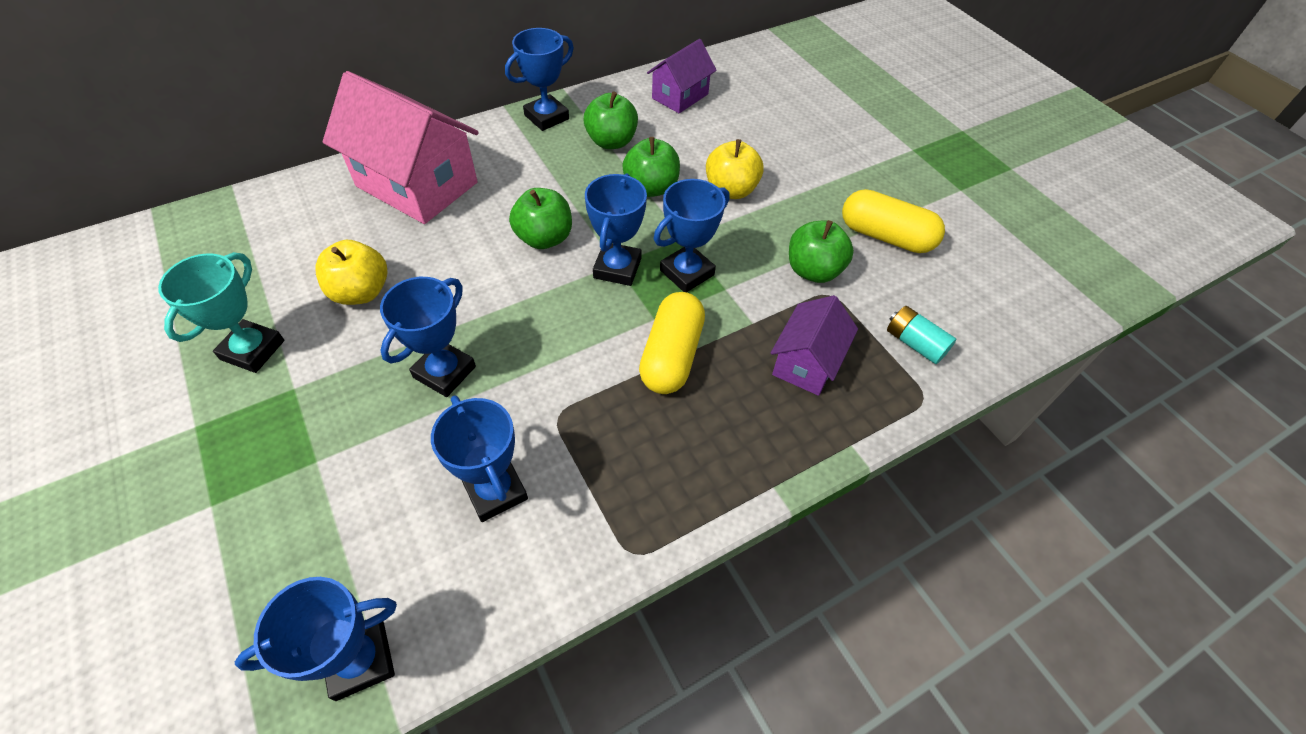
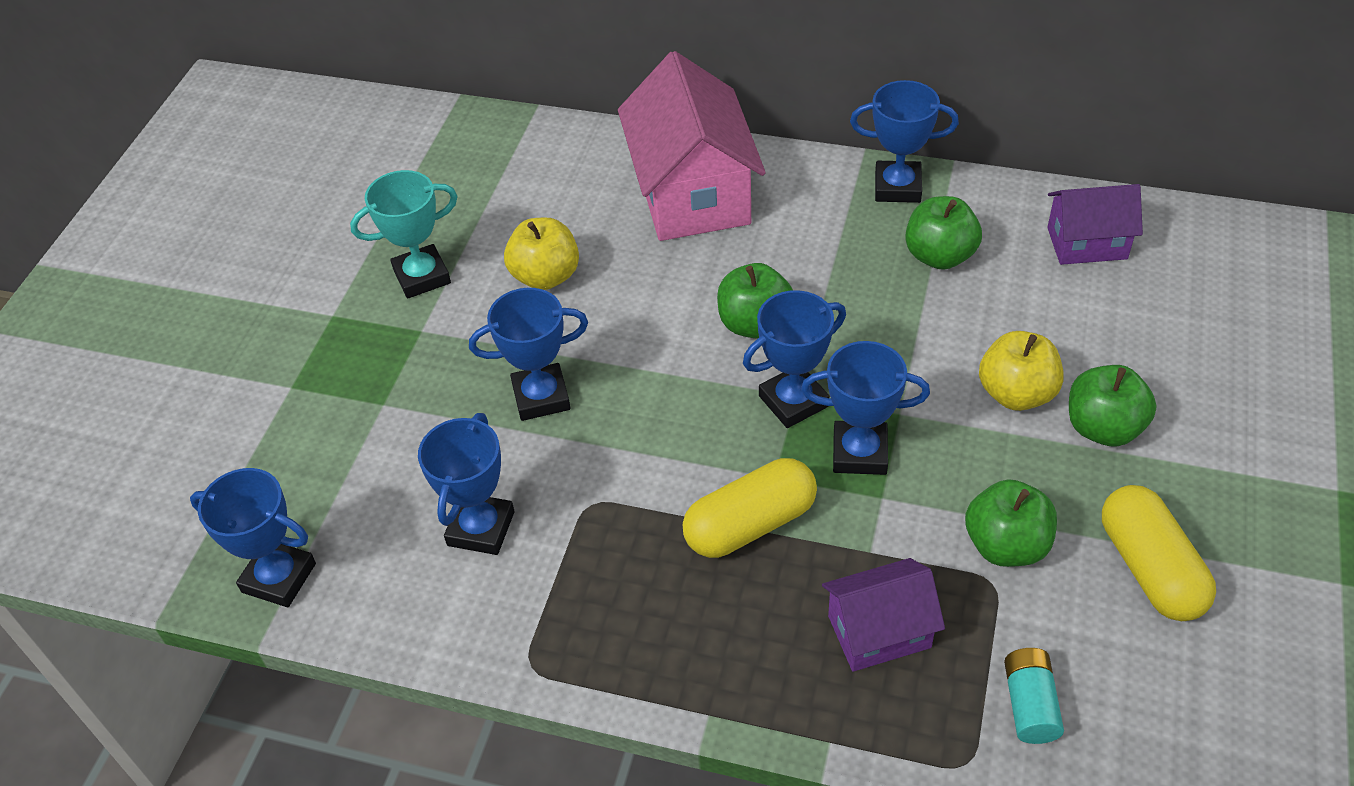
camera: 50 degrees right, 5 degrees down
(651, 188) = (925, 336): green apple -> green apple (1103, 428)

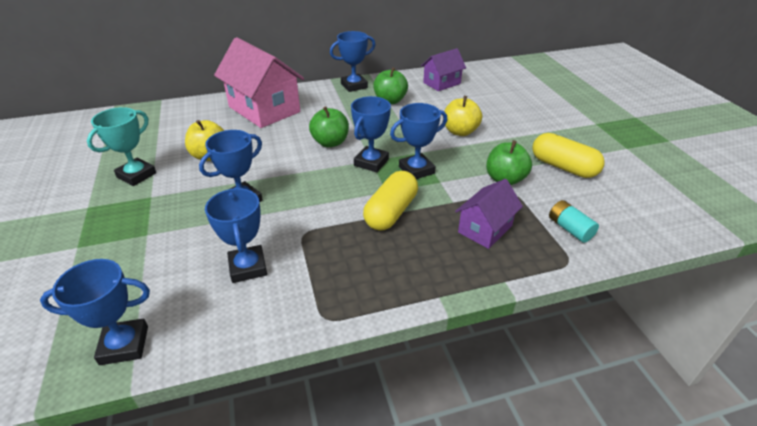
camera: 35 degrees left, 10 degrees down
(1103, 428) = (502, 131): green apple -> none

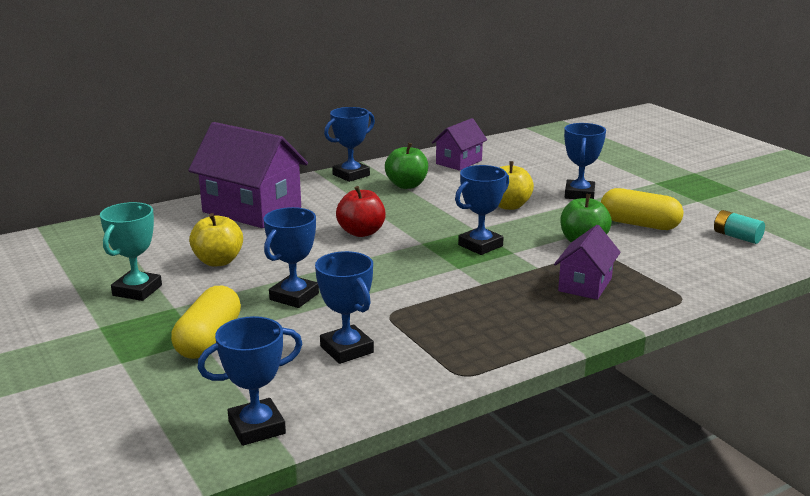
camera: 15 degrees left, 15 degrees down
(264, 109) = (252, 210): pink house -> purple house
(330, 142) = (361, 232): green apple -> red apple
(371, 162) = (423, 245): blue trophy -> blue trophy (579, 194)
(391, 212) = (475, 284): yellow capsule -> yellow capsule (209, 339)
(570, 229) = (671, 273): turquoise battery -> turquoise battery (737, 237)

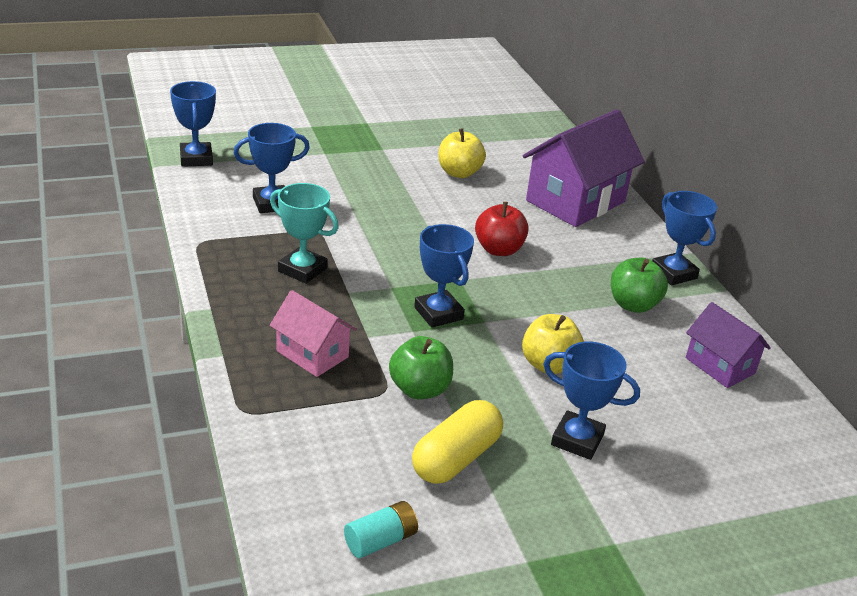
camera: 100 degrees right, 10 degrees up
(137, 290) = (418, 138): turquoise trophy -> turquoise trophy (302, 270)
(209, 339) = (323, 156): yellow capsule -> none
(294, 296) = (374, 196): blue trophy -> none
(585, 285) = (312, 354): purple house -> pink house

